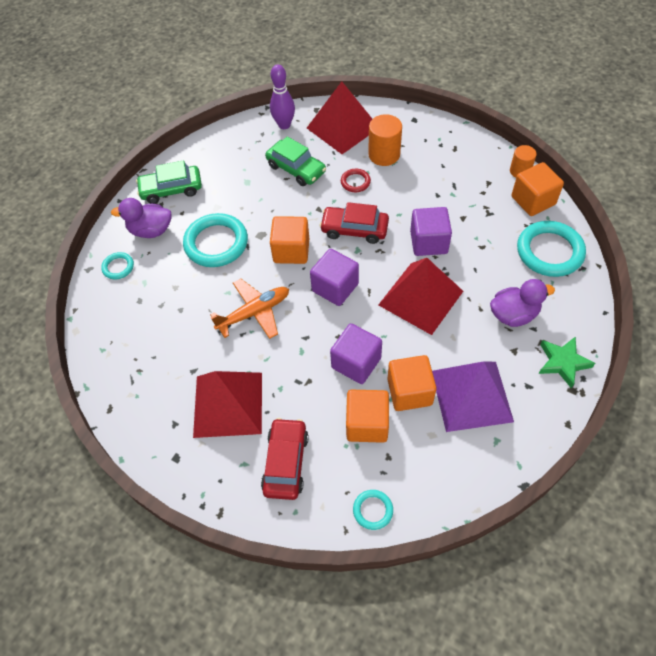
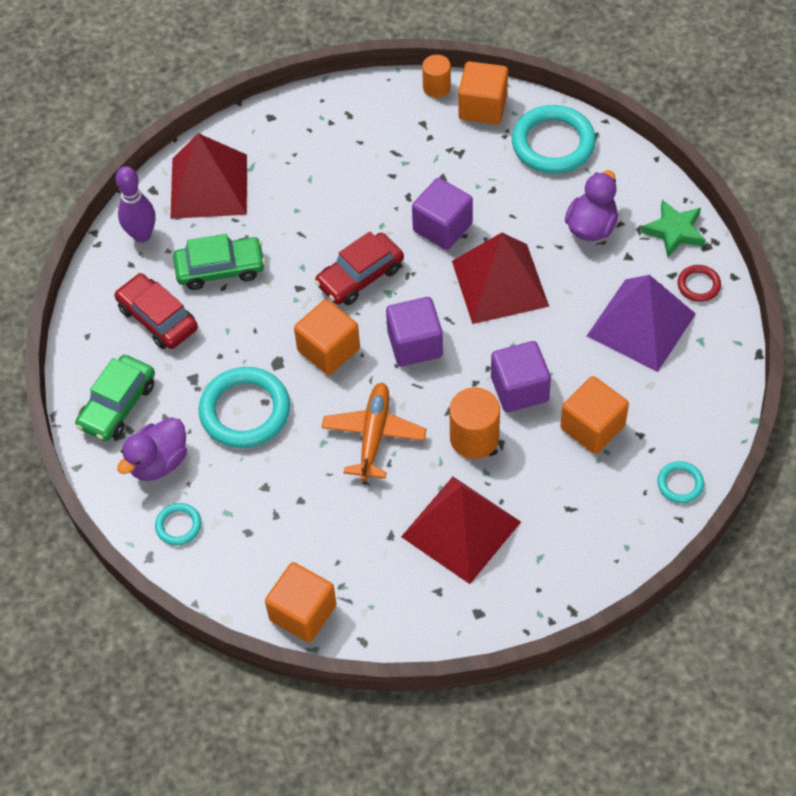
camera: 50 degrees left, 0 degrees up
(285, 462) = (570, 521): red car -> red car (157, 318)
(355, 182) = (298, 230): red ring -> red ring (698, 285)
(384, 155) = (289, 179): orange cylinder -> orange cylinder (474, 438)
(409, 392) = (591, 369): orange cube -> orange cube (303, 613)

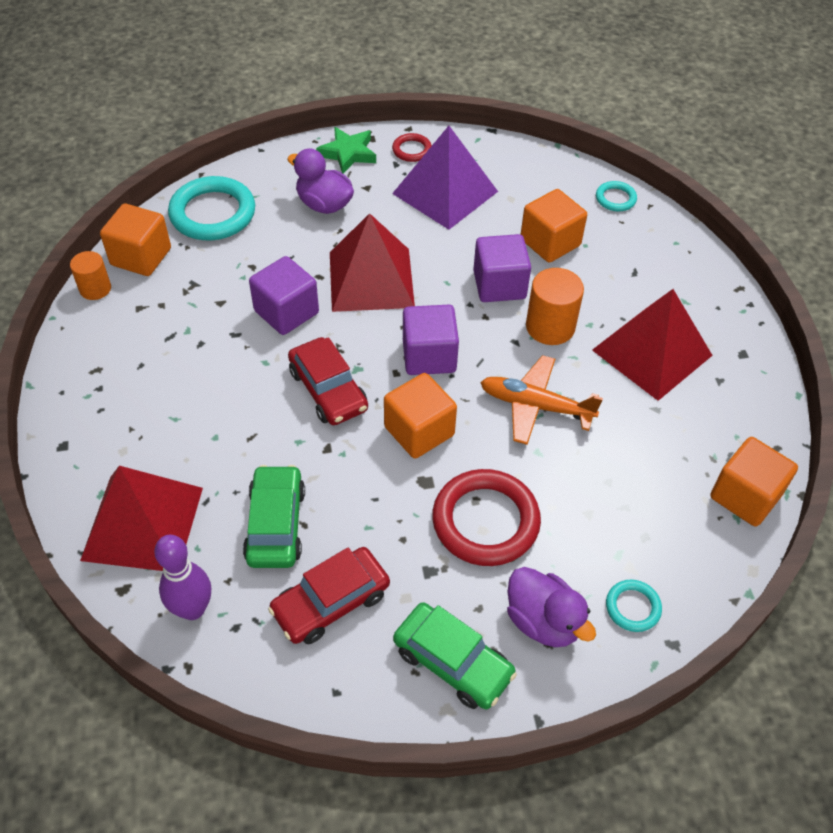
camera: 85 degrees left, 5 degrees down
(245, 411) = (485, 521): turquoise ring -> red ring

